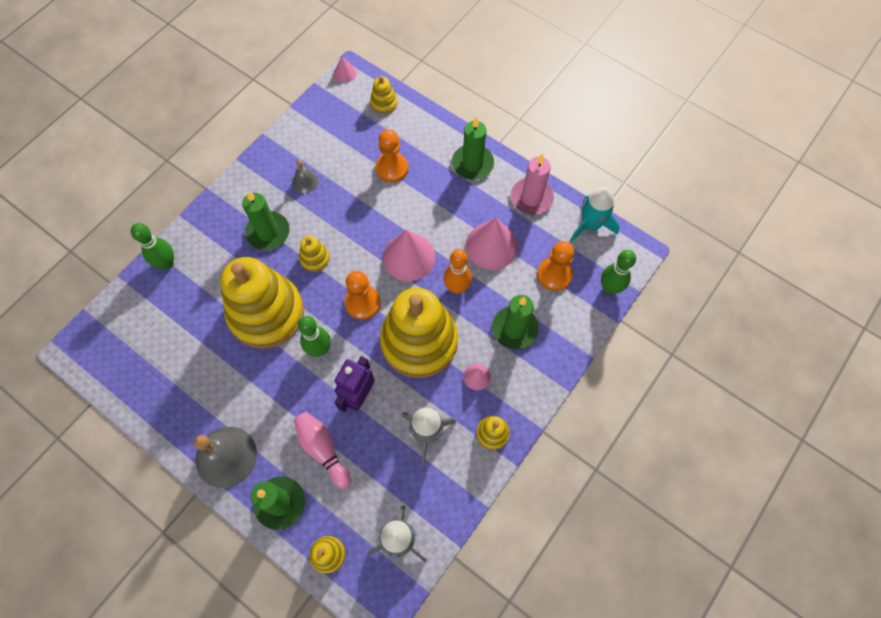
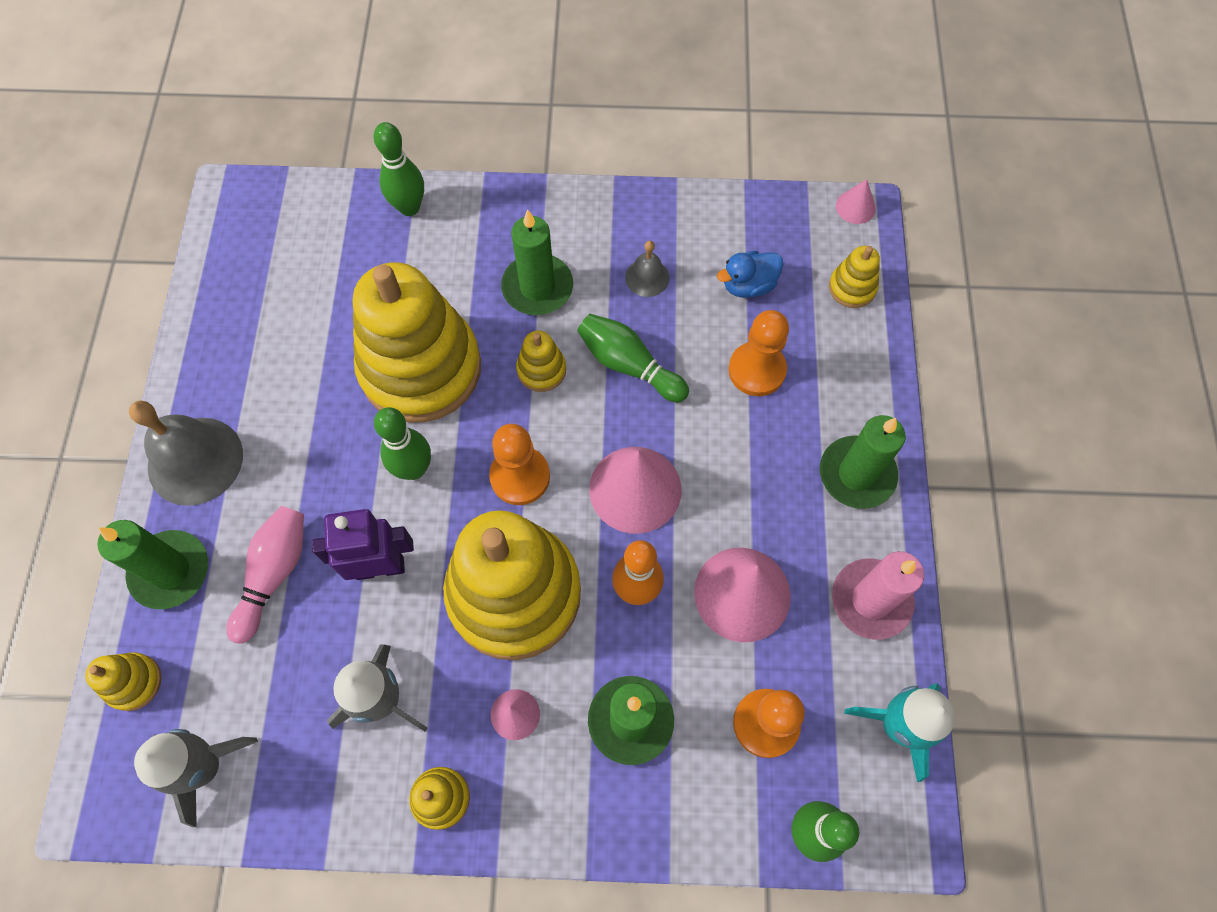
camera: 55 degrees right, 0 degrees up
(344, 219) = (629, 365): none -> green bowling pin
(346, 143) = (748, 285): none -> blue duck

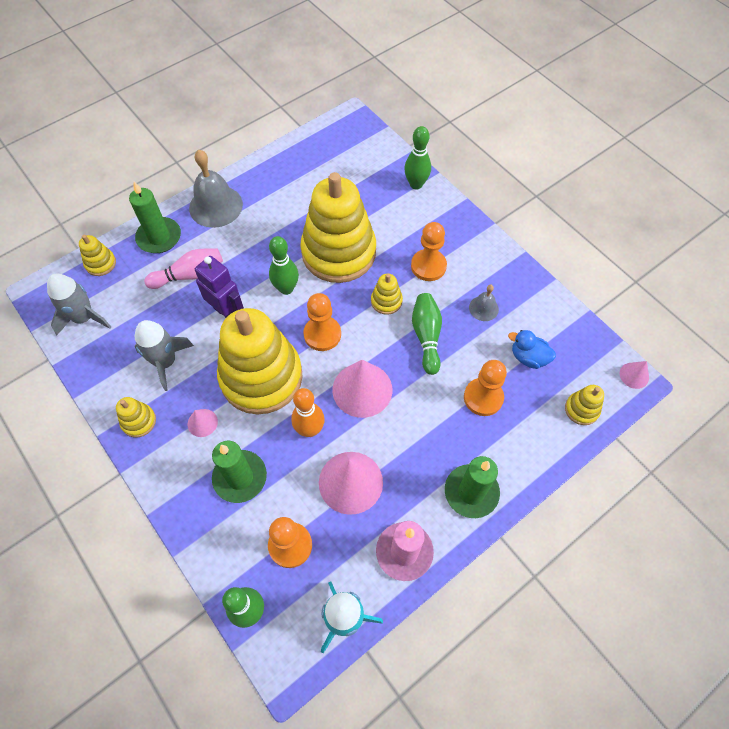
camera: 50 degrees right, 5 degrees down
(537, 287) = (428, 266): green candle -> orange pawn

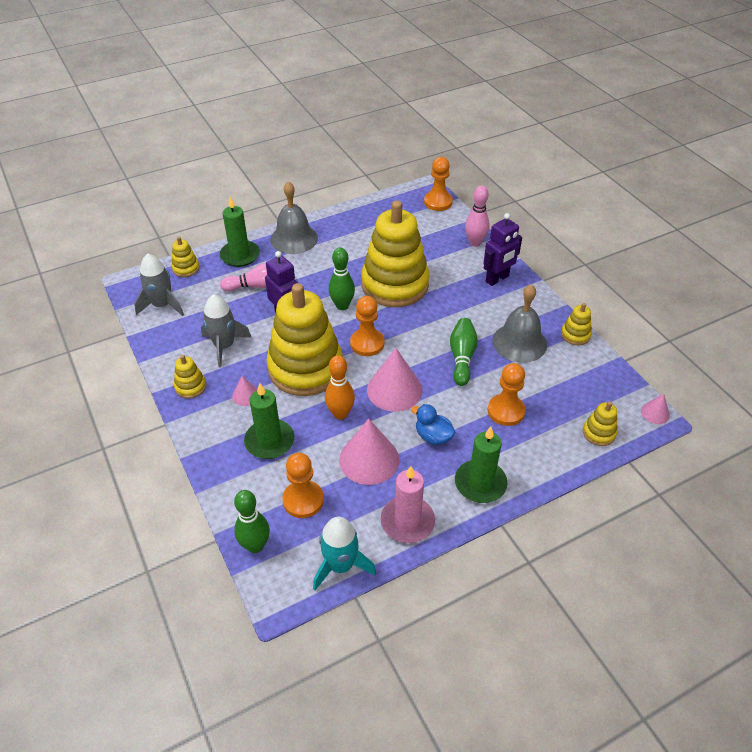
camera: 10 degrees right, 15 degrees down
(386, 301) = (430, 326): yellow stacking toy -> yellow stacking toy (575, 335)
(416, 184) = (475, 243): green bowling pin -> pink bowling pin
(428, 266) = (474, 304): orange pawn -> orange pawn (438, 202)
(447, 229) = (497, 279): none -> purple robot
(483, 308) = (519, 342): grey bell -> grey bell, size x1.97
(528, 357) = (555, 385): blue duck -> blue duck (433, 436)

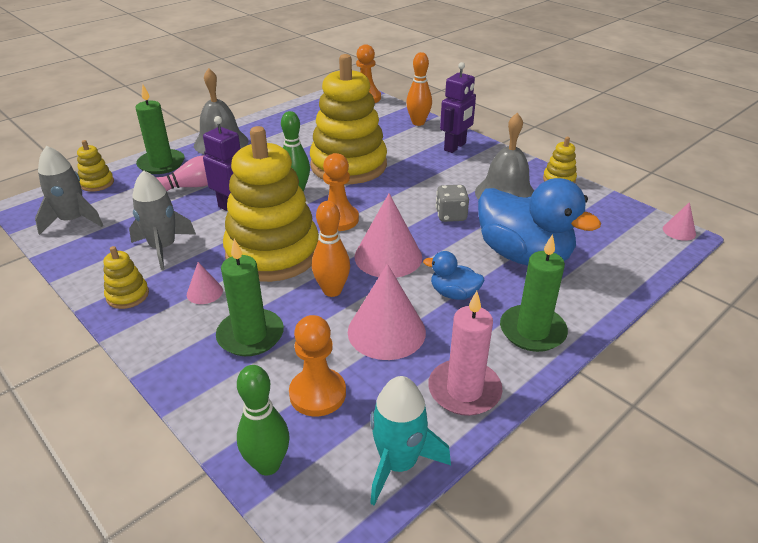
camera: 15 degrees left, 10 degrees down
(462, 357) = (451, 215): green bowling pin -> grey dice
(475, 243) = (418, 123): pink bowling pin -> orange bowling pin
(506, 411) = (524, 255): orange pawn -> blue duck
(599, 433) = (634, 258): yellow stacking toy -> none

